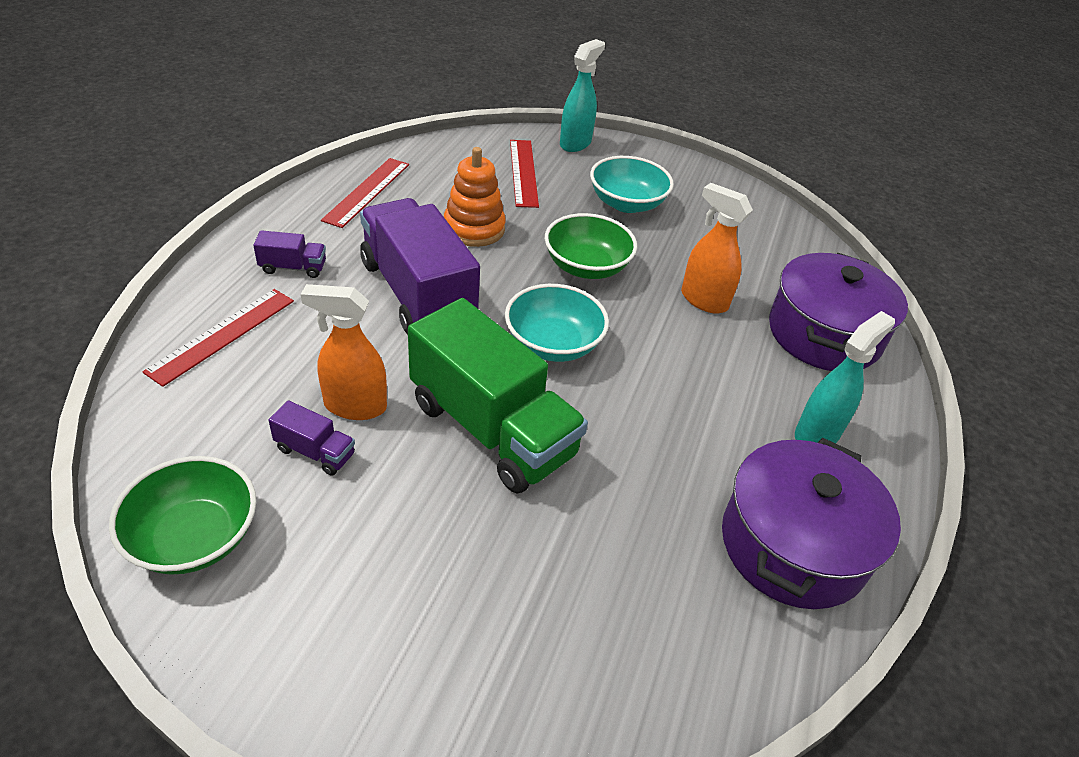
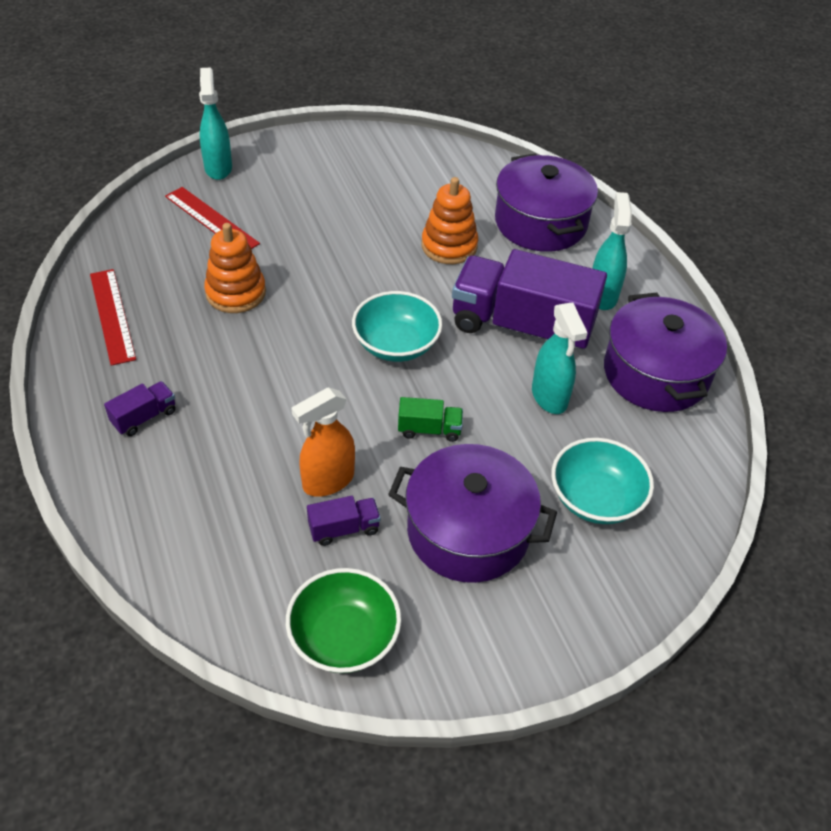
camera: 40 degrees left, 5 degrees up
(222, 335) = (167, 504): red ruler -> none
(411, 539) = (468, 531): none -> purple pot
(417, 293) = (263, 372): purple truck -> purple truck (521, 326)
(492, 429) = (429, 429): green truck -> green truck, size x0.41
(586, 267) = (349, 271): green bowl -> none
(627, 203) = (316, 200): turquoise bowl -> turquoise bowl (595, 498)
(643, 484) = (549, 397): none -> turquoise spray bottle
(703, 300) = (449, 246): orange spray bottle -> orange stacking toy

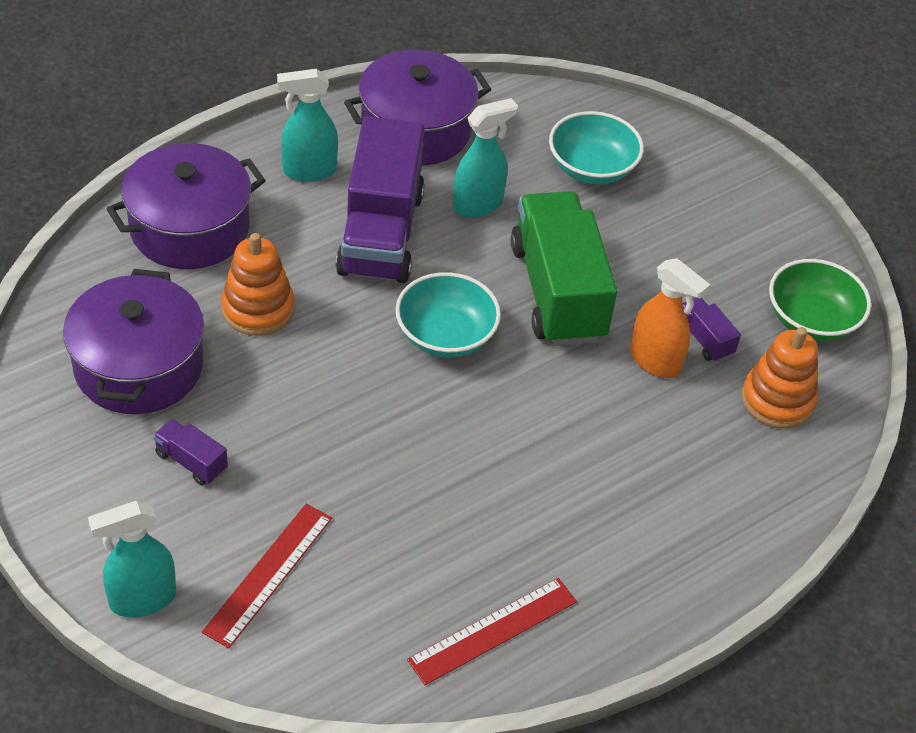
camera: 105 degrees left, 0 degrees up
(144, 417) = (639, 542): purple truck -> purple truck (191, 462)
(236, 293) = (408, 507): orange stacking toy -> orange stacking toy (777, 400)
(429, 429) = (557, 292): green truck -> green truck, size x2.41
(468, 531) = (666, 251): purple pot -> purple pot (139, 366)

